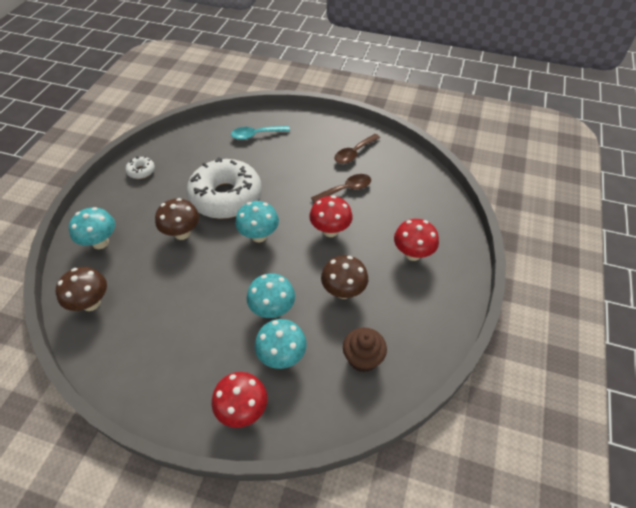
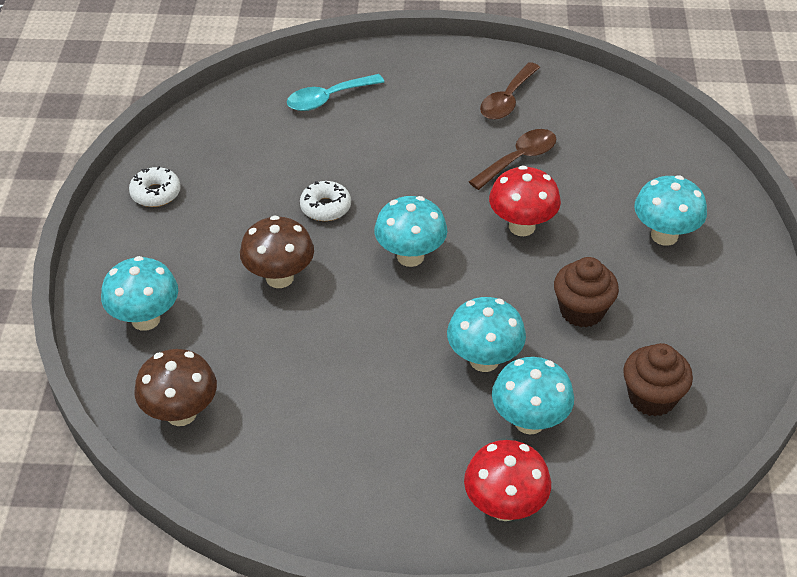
camera: 15 degrees left, 5 degrees down
(226, 197) = (325, 207): white donut -> white donut, size x0.40
(343, 291) = (582, 311): brown mushroom -> brown cupcake
(412, 254) = (664, 235): red mushroom -> turquoise mushroom

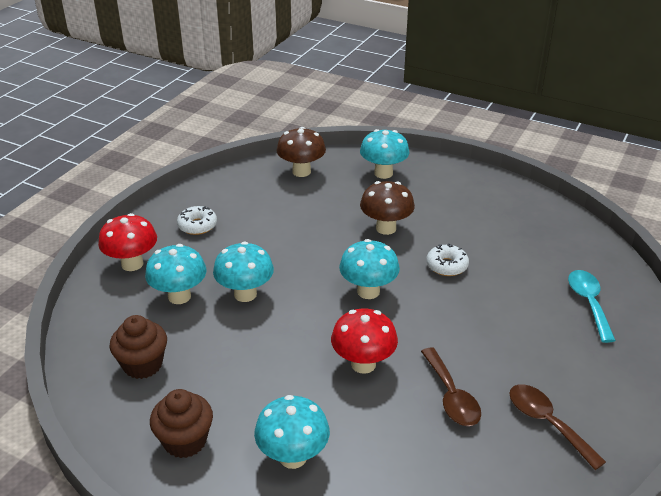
camera: 115 degrees right, 10 degrees down
(156, 193) = (502, 197): white donut -> white donut (197, 225)
(582, 311) = (249, 362): brown cupcake -> brown cupcake (185, 441)

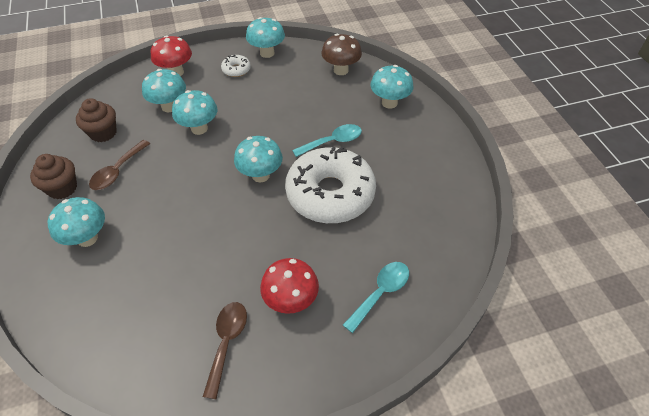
camera: 45 degrees right, 15 degrees up
(205, 195) = (267, 53): none -> turquoise mushroom
(363, 364) = (192, 217): red mushroom -> red mushroom (291, 300)
(386, 228) = (333, 142): brown mushroom -> turquoise spoon
(447, 266) = (330, 194): white donut -> white donut, size x2.48
(451, 396) = (204, 276): brown spoon -> brown spoon (117, 171)

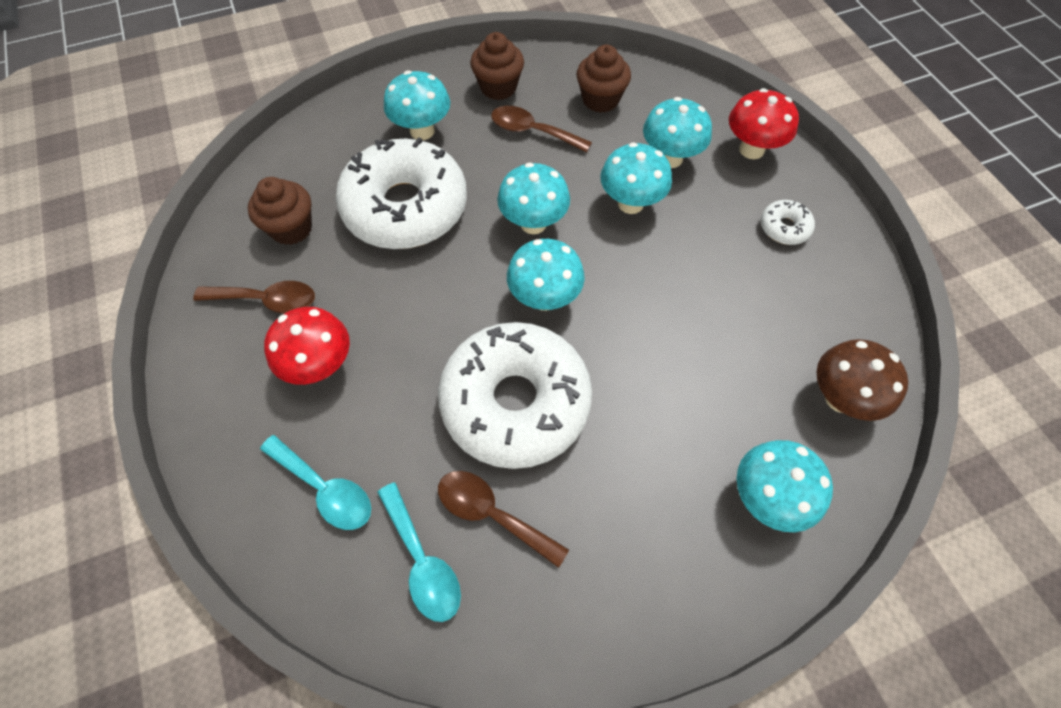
camera: 85 degrees right, 10 degrees up
(159, 330) = (291, 228): none -> brown cupcake
(163, 249) = (405, 207): none -> white donut
(267, 53) = (847, 266): turquoise mushroom -> turquoise mushroom (533, 223)
(333, 142) = (636, 398): turquoise spoon -> turquoise spoon (422, 561)
(397, 208) = (492, 514): none -> brown spoon

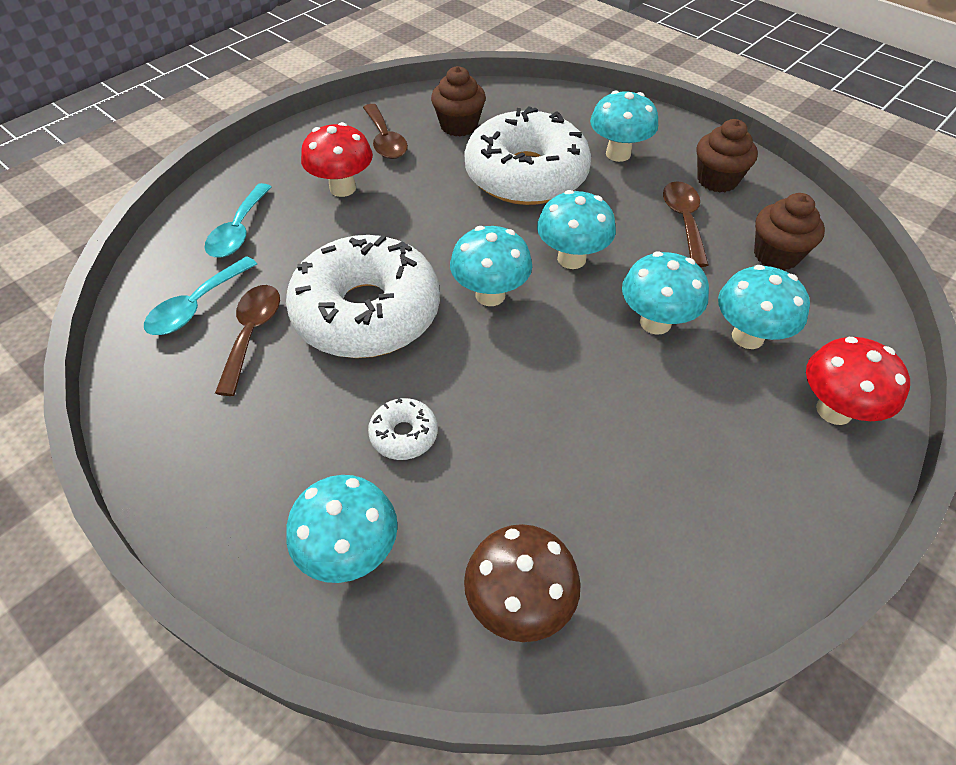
camera: 65 degrees right, 10 degrees down
(784, 228) = (738, 477): white donut -> white donut (404, 435)

